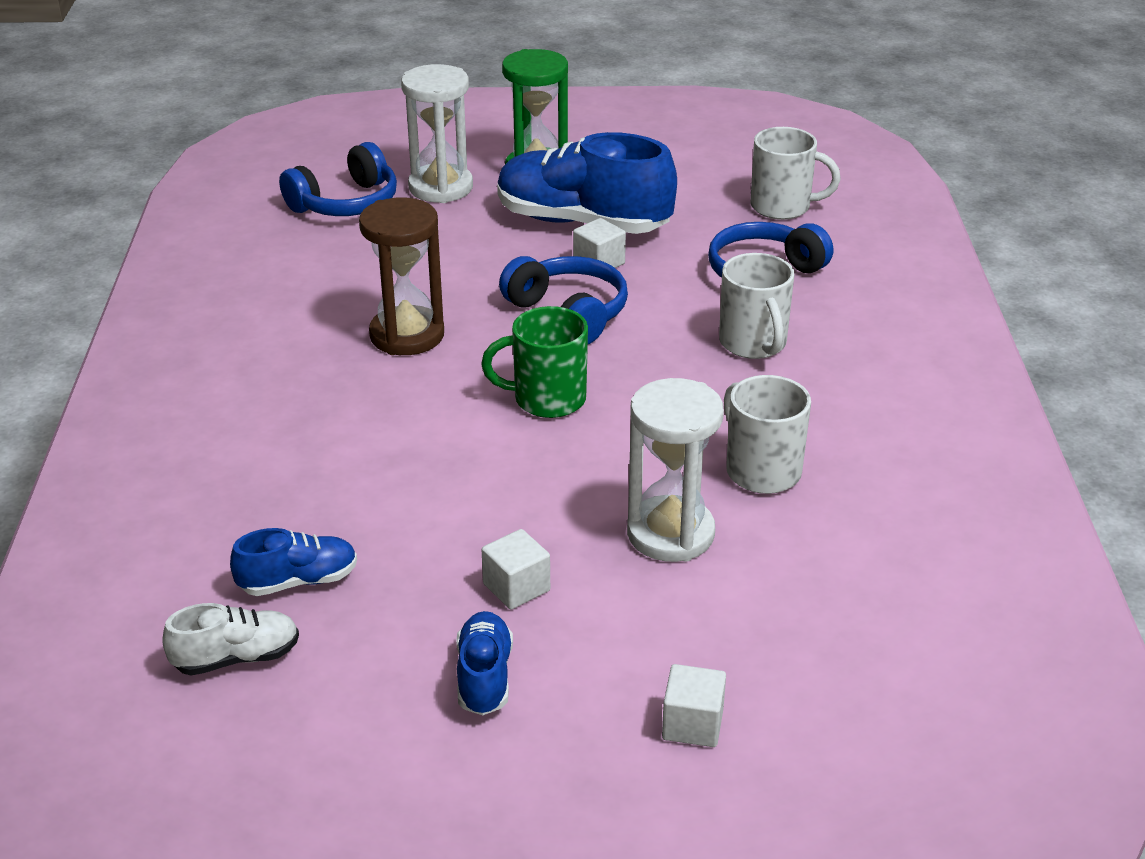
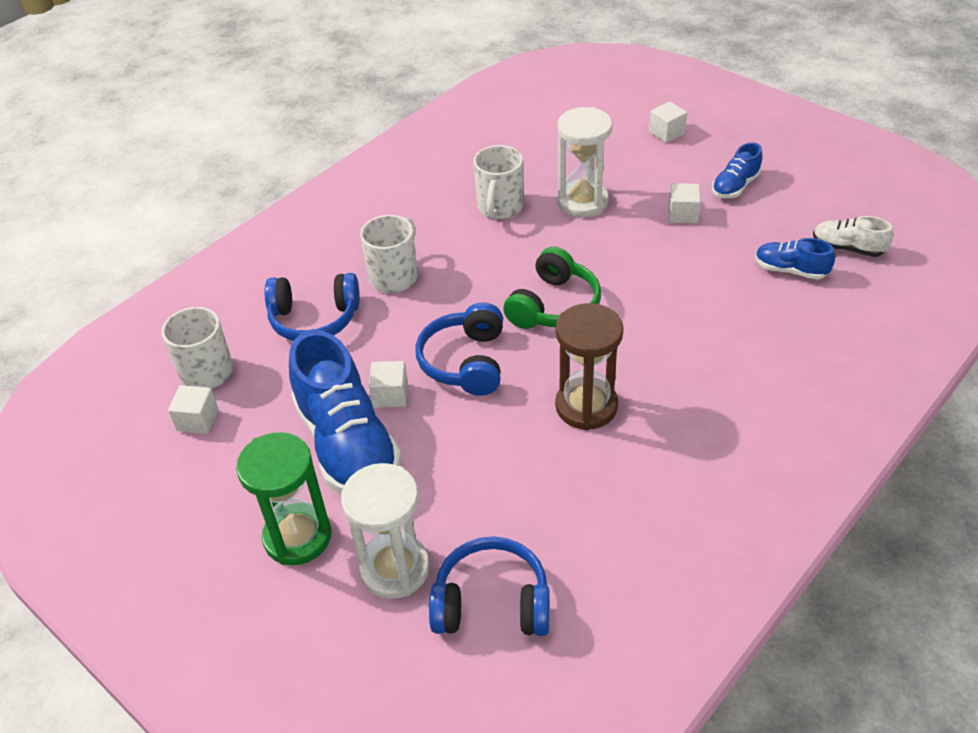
camera: 135 degrees left, 10 degrees up
(547, 399) = (554, 305): green mug -> green headphones
(726, 183) = (198, 420): none -> white cube

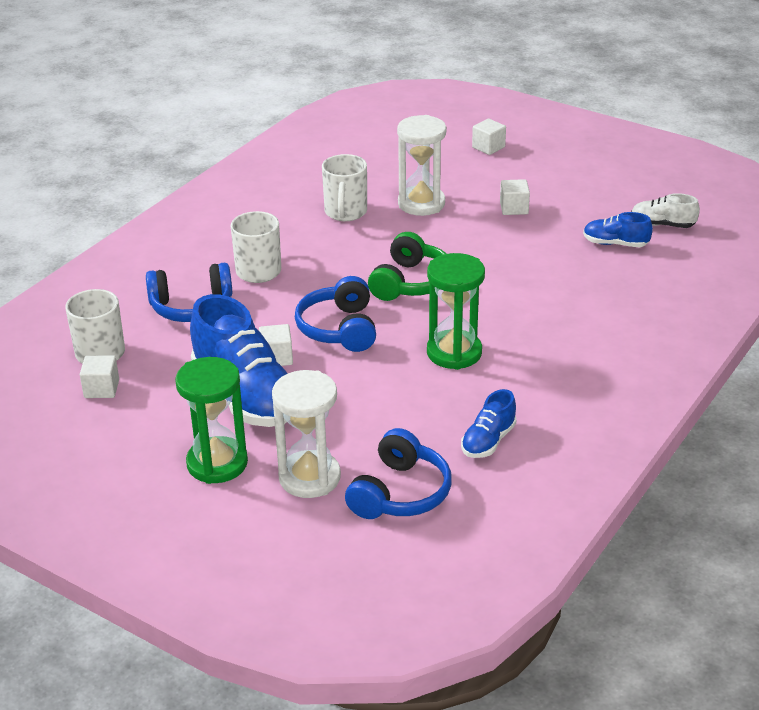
camera: 10 degrees left, 10 degrees down
(492, 603) = (400, 493): blue headphones -> blue headphones turned 120 degrees clockwise
(586, 406) = (454, 353): brown hourglass -> green hourglass
(735, 186) = (557, 185): blue shoe -> blue shoe (488, 441)

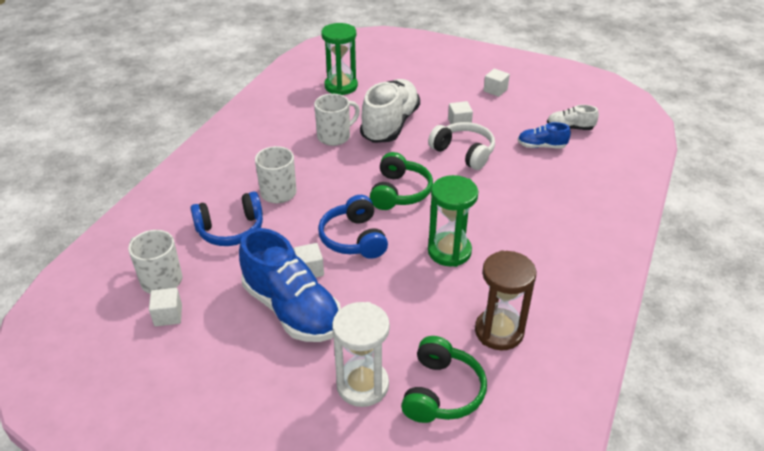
camera: 10 degrees left, 5 degrees up
(217, 463) = (281, 380): green hourglass -> green hourglass (341, 86)
(345, 212) = (335, 136): white mug -> white mug turned 120 degrees counterclockwise
(400, 493) = (441, 392): blue headphones -> green headphones
(421, 204) = (390, 125): white hourglass -> white shoe
(488, 147) = (427, 76): white cube -> white cube (495, 90)
(488, 441) = (499, 331): blue shoe -> brown hourglass
(508, 243) = (463, 152): none -> white headphones

